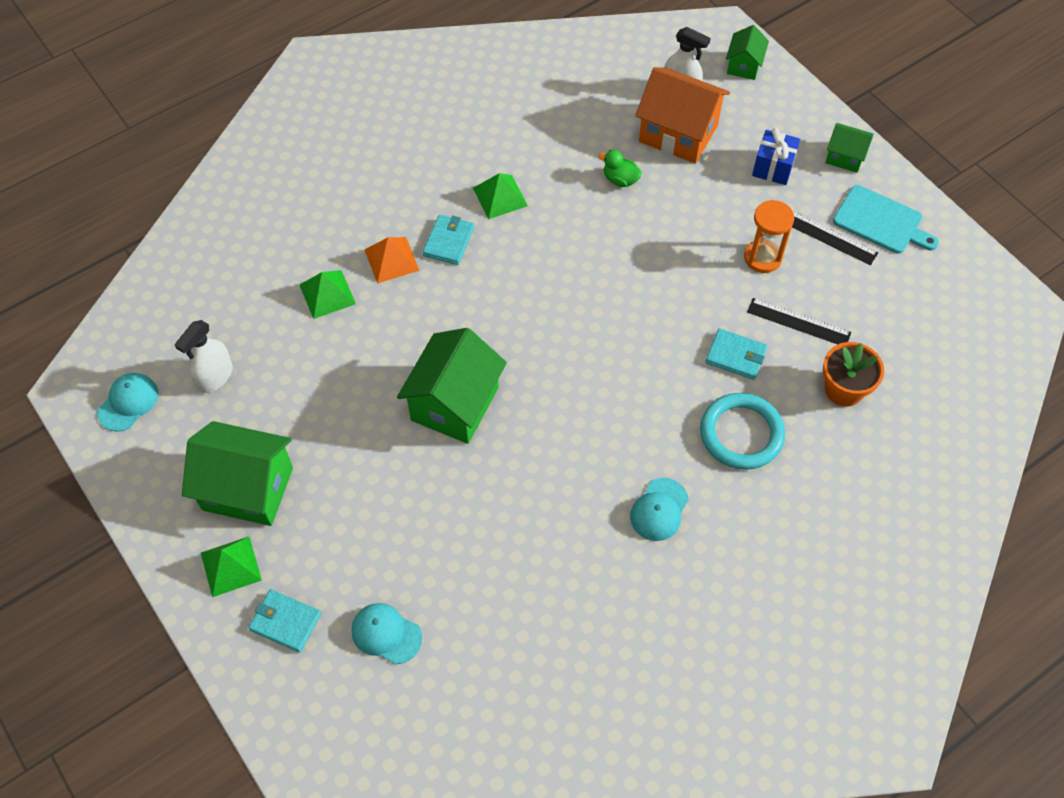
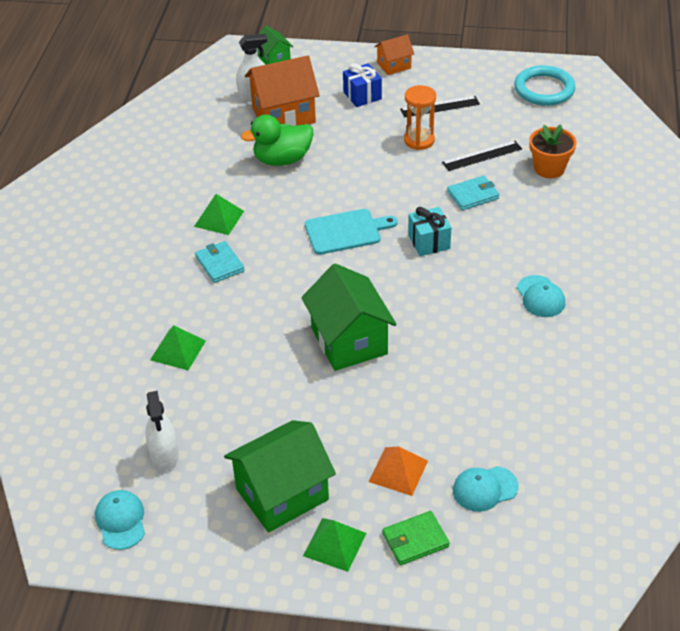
camera: 45 degrees left, 15 degrees down
(285, 622) = (415, 540): turquoise wallet -> green wallet
(391, 260) = (195, 300): orange pyramid -> orange pyramid (398, 471)
(620, 180) = (282, 160): green duck -> green duck, size x1.83
(636, 369) = (429, 242): none -> turquoise gift
(741, 434) = (529, 228): turquoise ring -> turquoise ring (544, 89)
(845, 157) = (394, 65): green house -> orange house
(881, 221) = (456, 81): turquoise cutting board -> turquoise cutting board (346, 231)

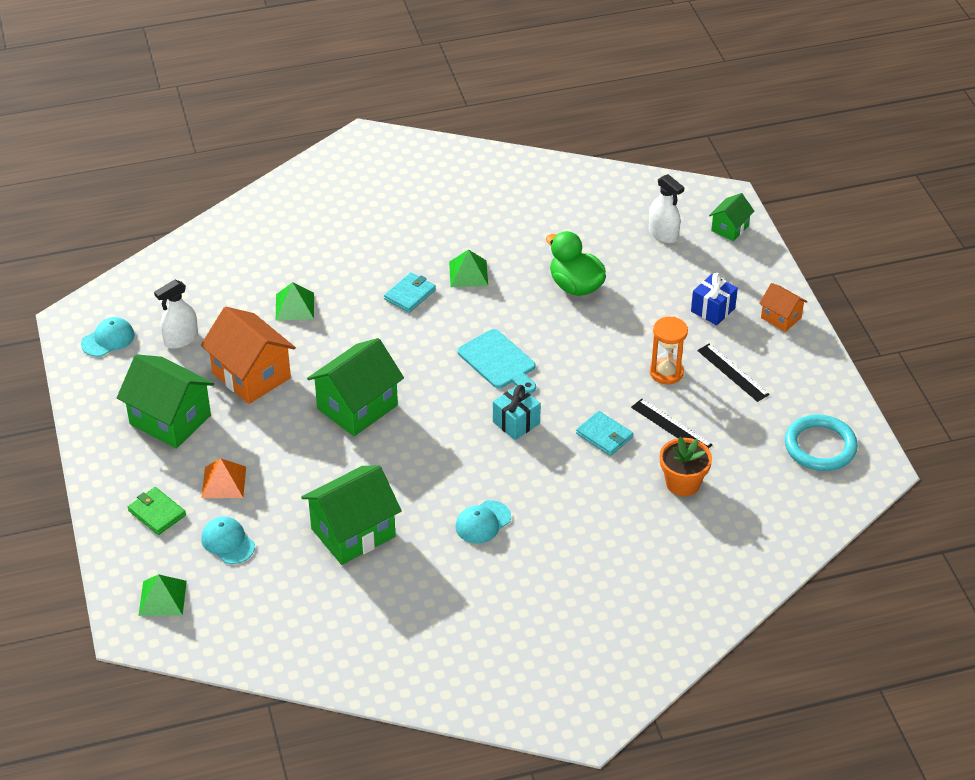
camera: 65 degrees right, 0 degrees up
(283, 115) = (644, 265): orange house -> orange house (251, 375)
(335, 544) = (133, 466): green pyramid -> green pyramid (162, 598)
(514, 388) = (353, 532): none -> green house

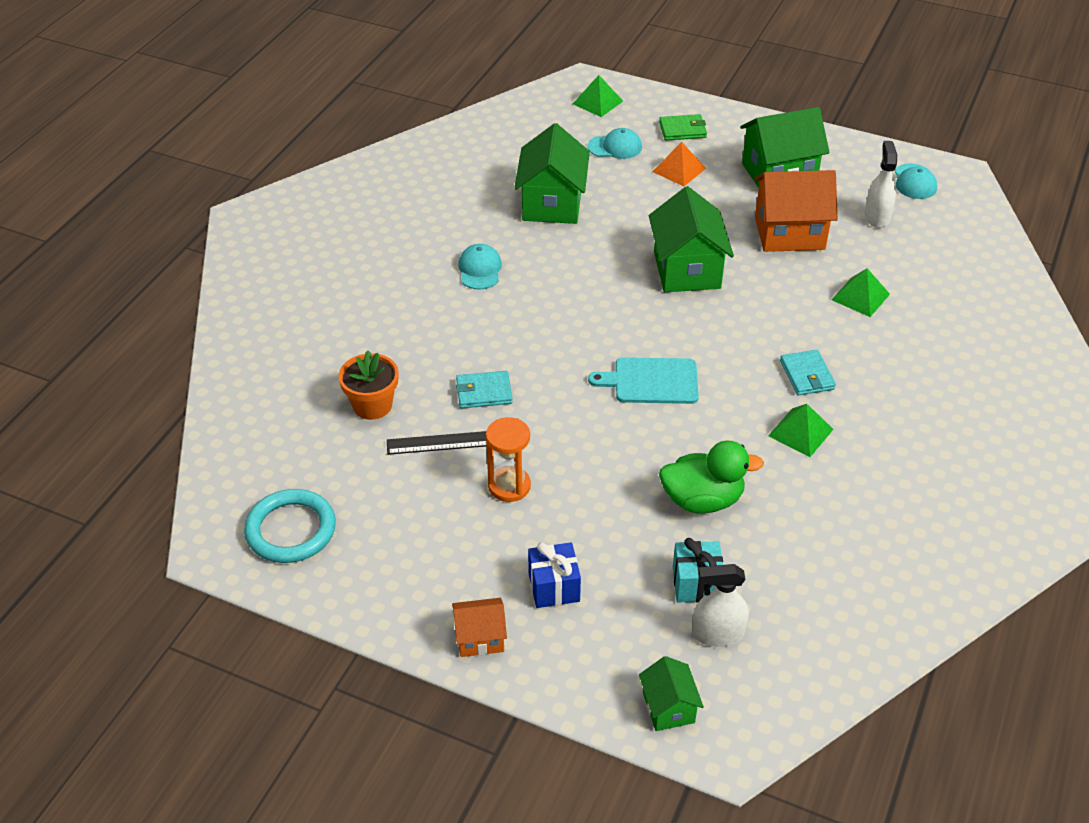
camera: 130 degrees right, 0 degrees up
(516, 423) = (563, 348): turquoise gift -> turquoise gift (696, 584)
(732, 372) = (452, 536): black ruler -> none

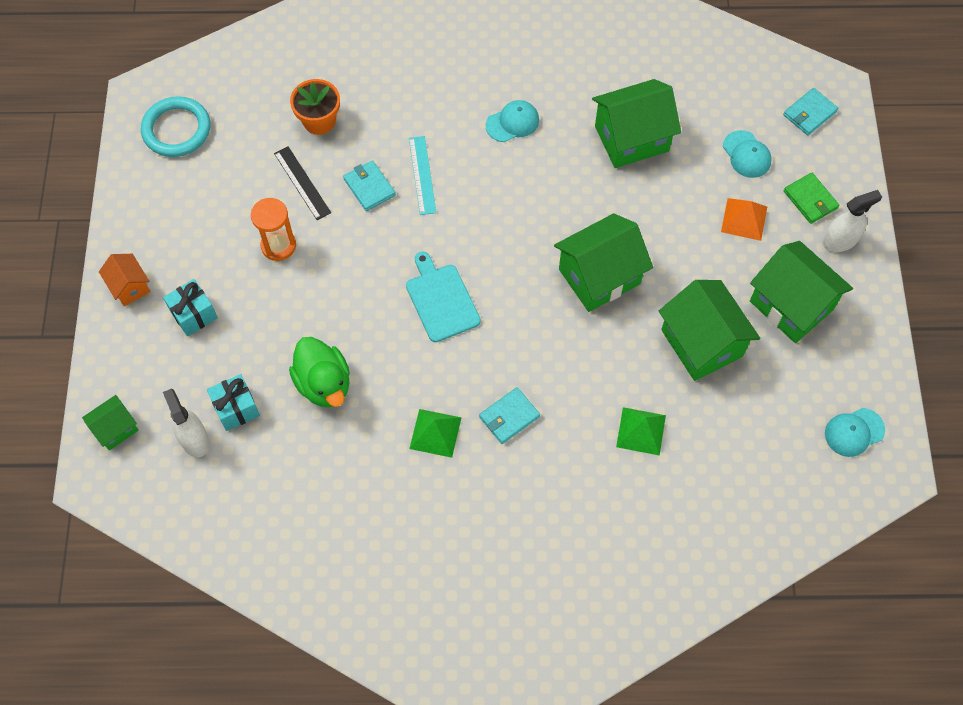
camera: 65 degrees right, 20 degrees up
(496, 349) = (422, 175): none -> turquoise ruler
(554, 587) = (194, 314): blue gift -> turquoise gift
(597, 102) = (809, 113): green pyramid -> turquoise wallet
(789, 233) = (701, 343): orange house -> green house
(877, 217) = (773, 412): white spray bottle -> white spray bottle (840, 240)

